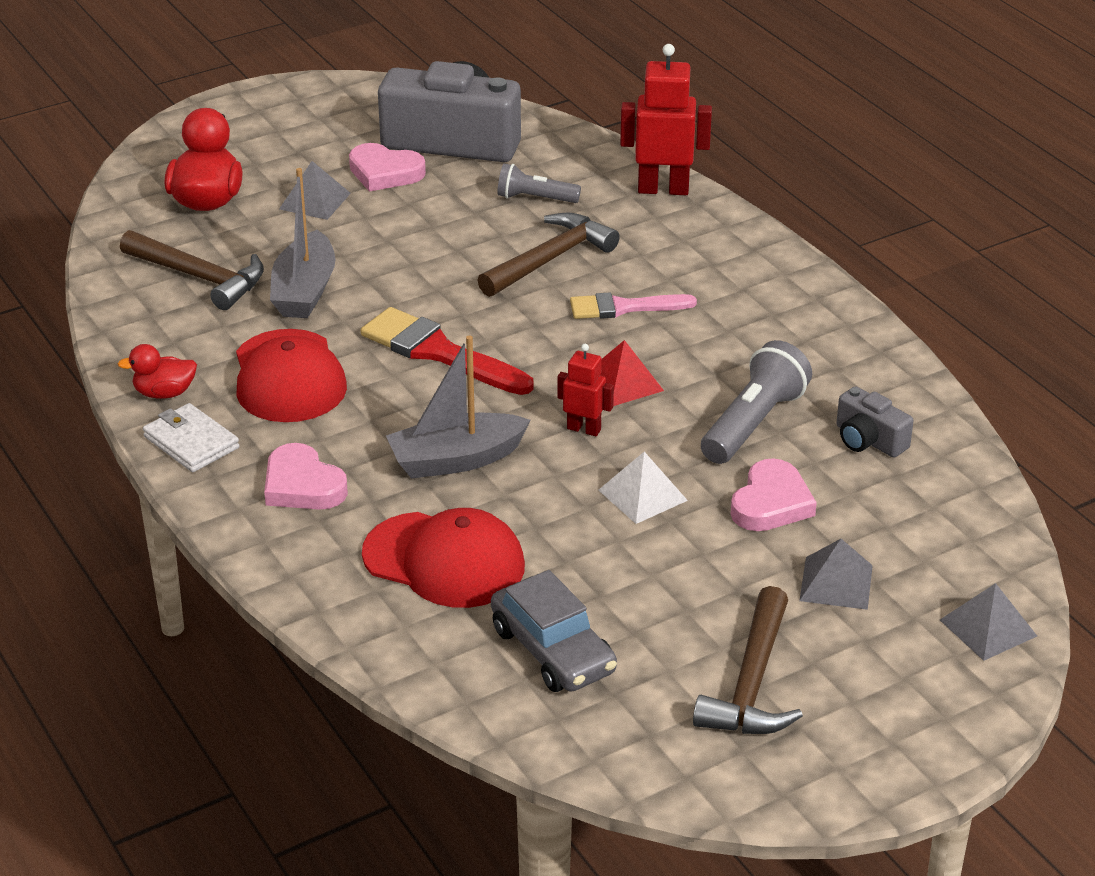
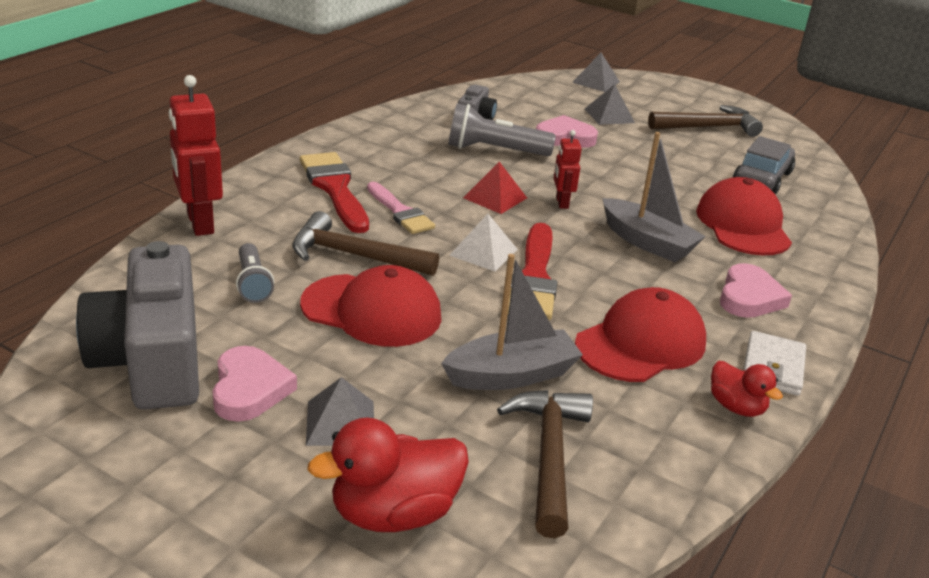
camera: 120 degrees left, 5 degrees down
(449, 247) = (372, 311): none -> red cap
(642, 495) = (603, 174): white pyramid -> white pyramid (483, 252)
(701, 279) = (334, 188): none -> red brush

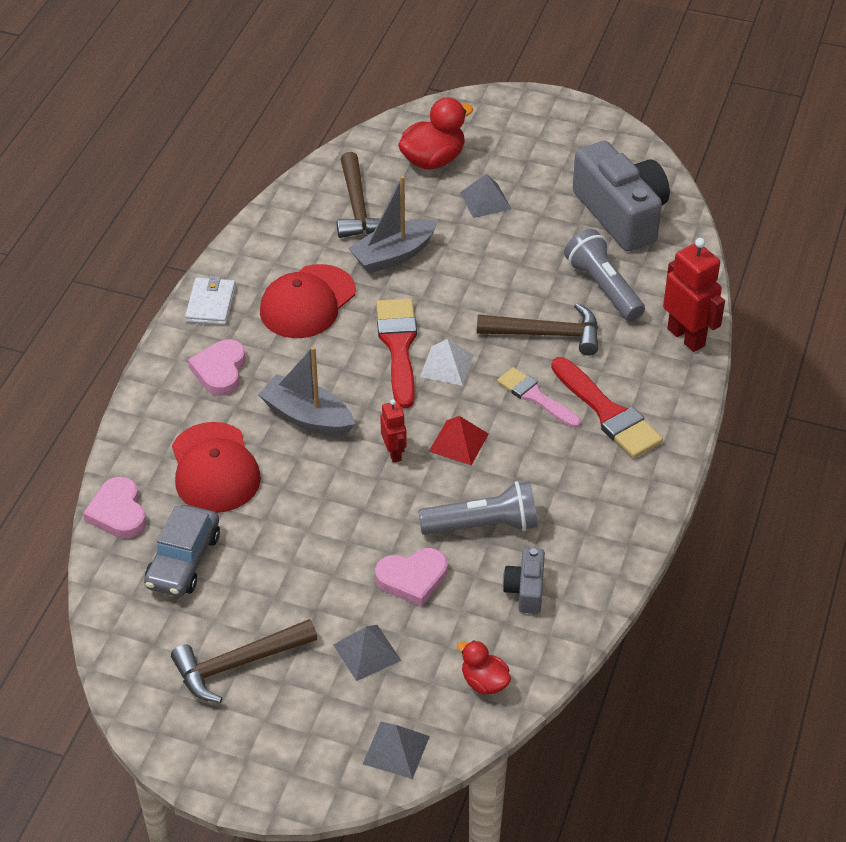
camera: 170 degrees right, 15 degrees up
(249, 389) = (550, 209): pink heart -> pink heart (118, 512)
(253, 283) = (603, 287): grey flashlight -> grey flashlight, size x1.60
(372, 311) = (507, 284): red cap -> none
(736, 407) = (241, 265): red duck -> red duck (484, 682)

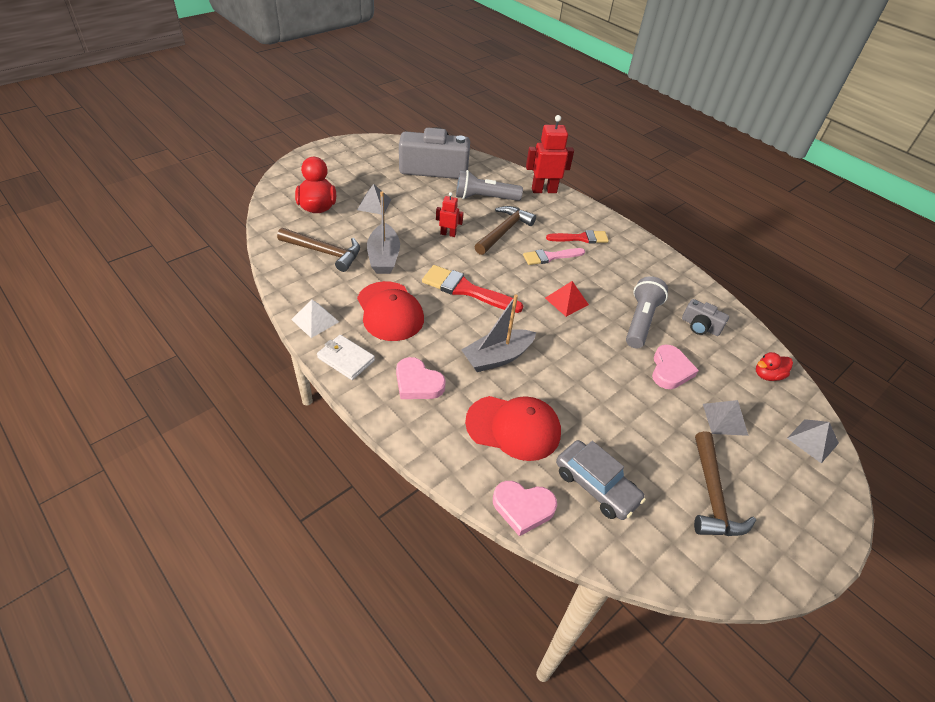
camera: 65 degrees left, 0 degrees up
(394, 453) = (557, 332): red robot -> red robot (448, 234)
(446, 365) = (498, 278): white pyramid -> white pyramid (315, 320)
(608, 413) = (581, 238): red brush -> red brush, size x0.66

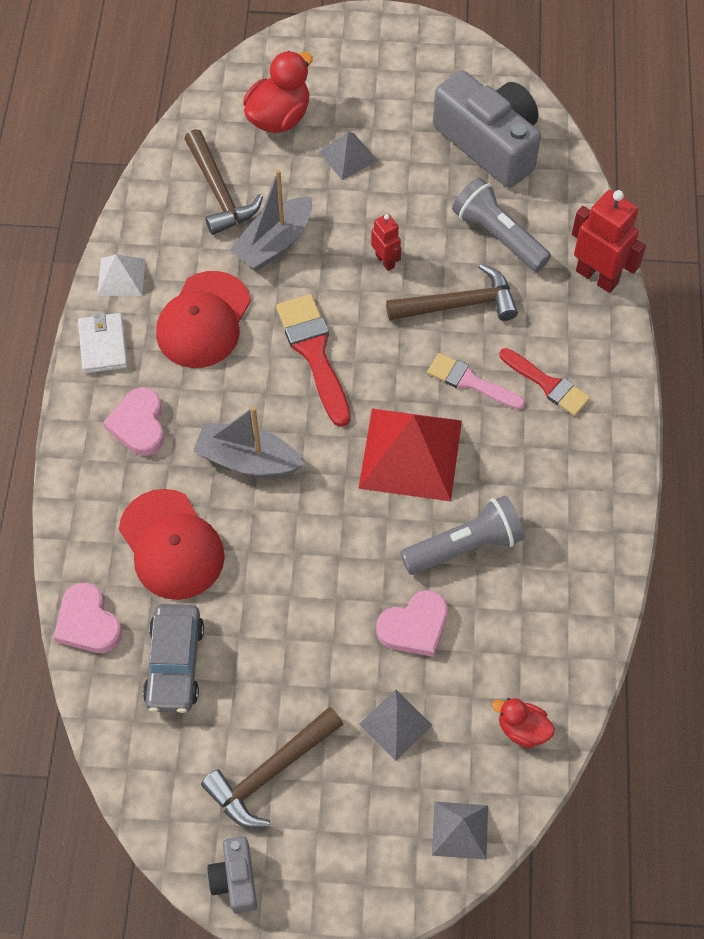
camera: 50 degrees right, 15 degrees up
(566, 301) = (410, 454): red pyramid -> red pyramid, size x1.92
(700, 326) = (530, 611): grey camera -> grey camera (235, 879)

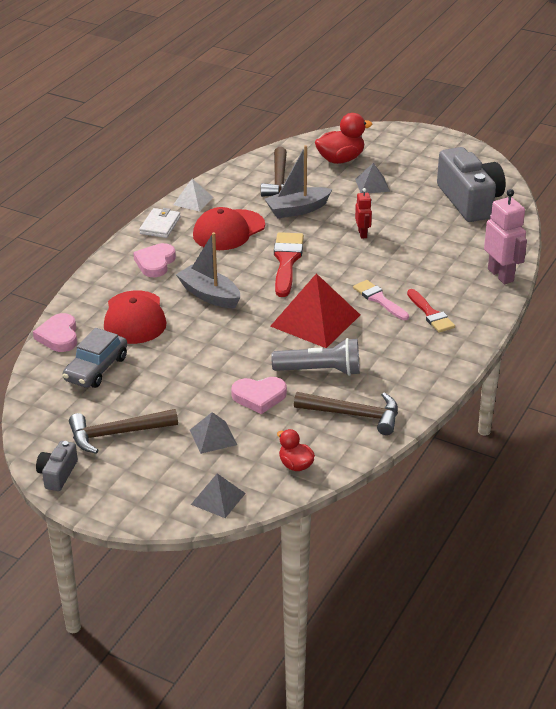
camera: 25 degrees right, 25 degrees down
(459, 304) = (397, 264): brown hammer -> brown hammer (354, 415)
(498, 236) = (445, 241): grey flashlight -> none
(597, 276) = (501, 275): red robot -> pink robot

